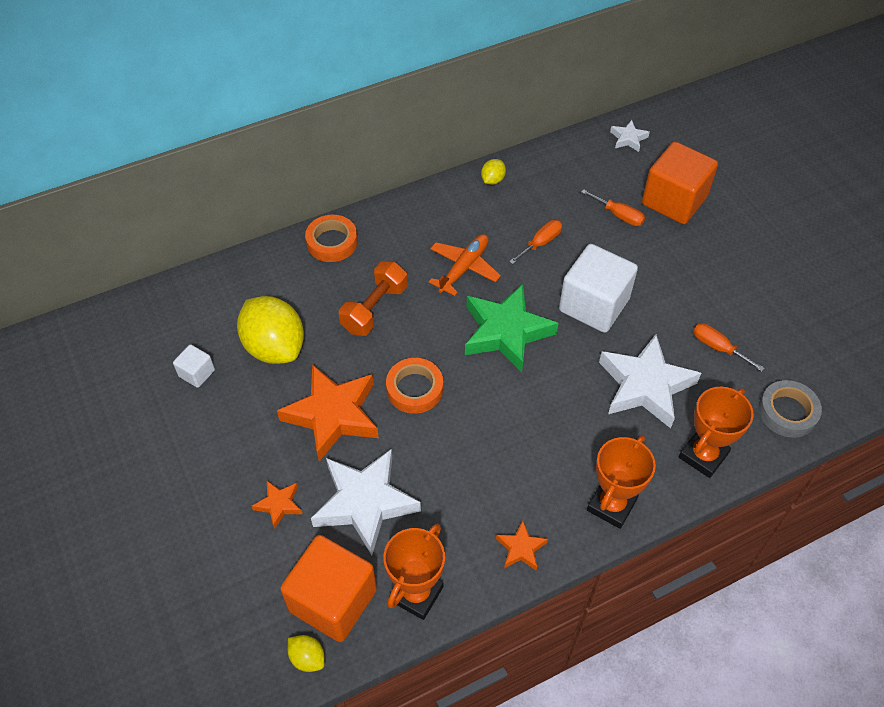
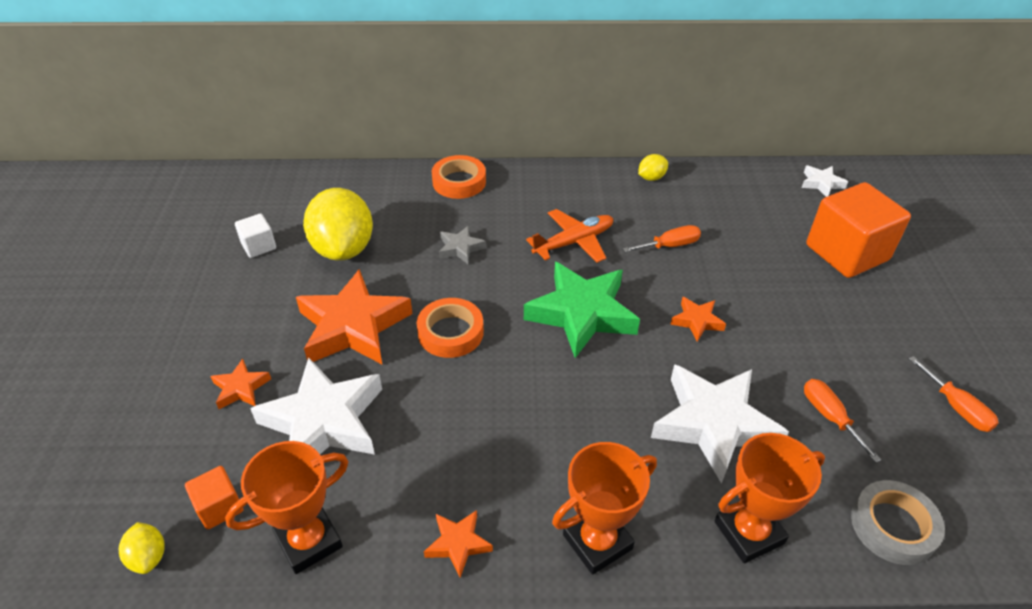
camera: 25 degrees right, 10 degrees down
(333, 600) = (219, 507): orange cube -> orange cube, size x0.47
(374, 309) = (460, 248): orange dumbbell -> grey star
(594, 305) = (697, 321): white cube -> orange star
(619, 215) = (773, 247): orange screwdriver -> orange screwdriver (956, 407)

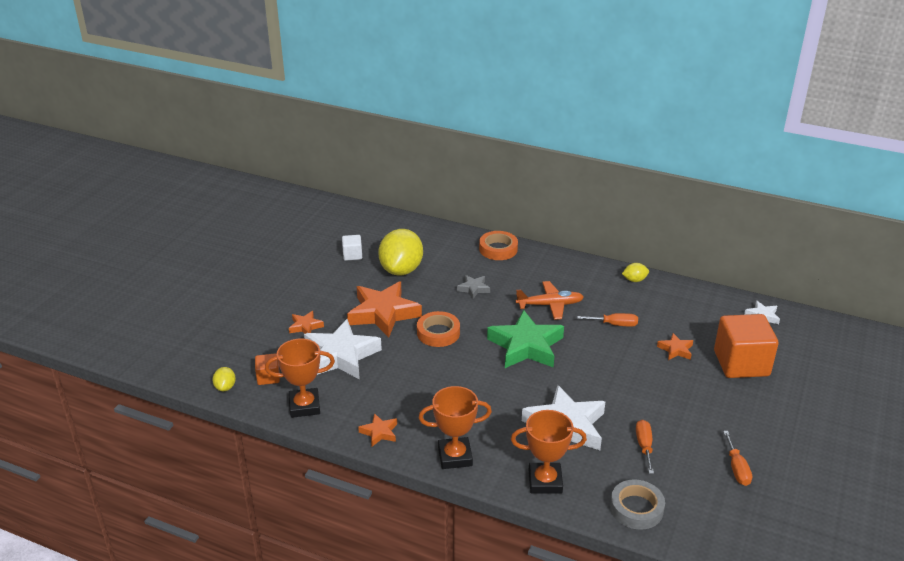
camera: 25 degrees right, 10 degrees down
(697, 321) = (598, 371): orange star -> orange star (675, 350)

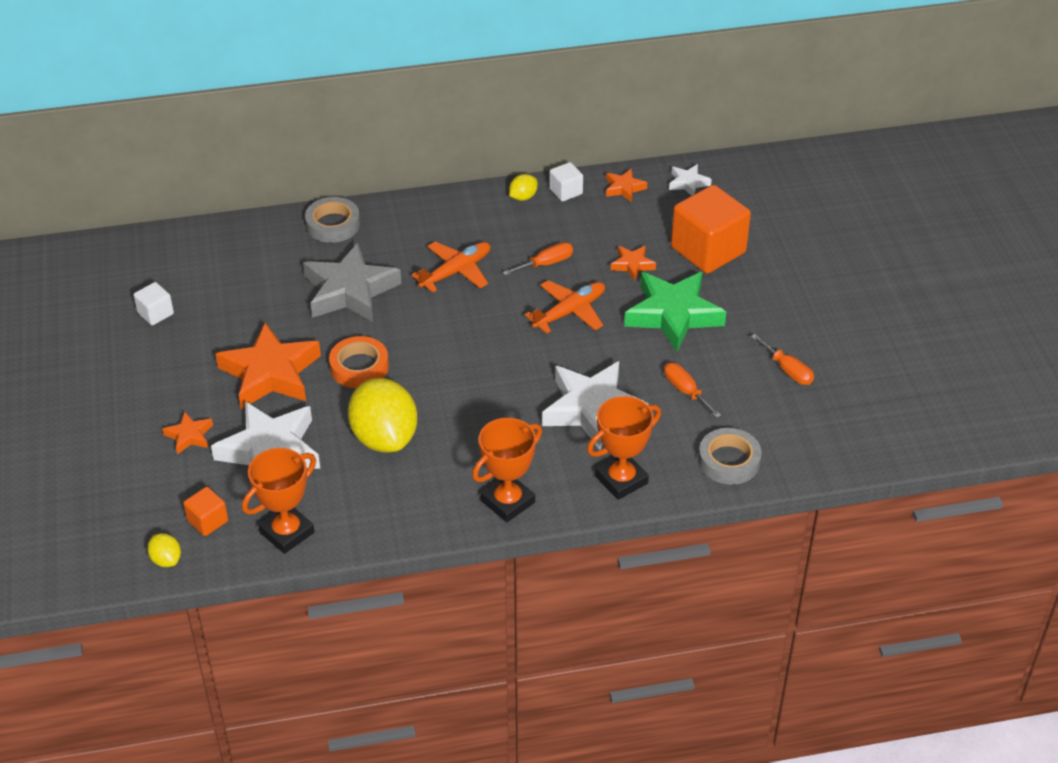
camera: 35 degrees left, 10 degrees up
(379, 432) = (402, 518): orange star -> orange star (624, 188)
(401, 270) = (238, 305): yellow lemon -> yellow lemon (384, 437)
(473, 289) = (350, 291): grey star -> grey star, size x2.15
(498, 249) = (333, 224): orange tape -> grey tape
(526, 346) = (472, 336): green star -> green star (673, 314)
(604, 360) = (569, 312): none -> orange plane
(667, 288) = (566, 191): none -> white cube

